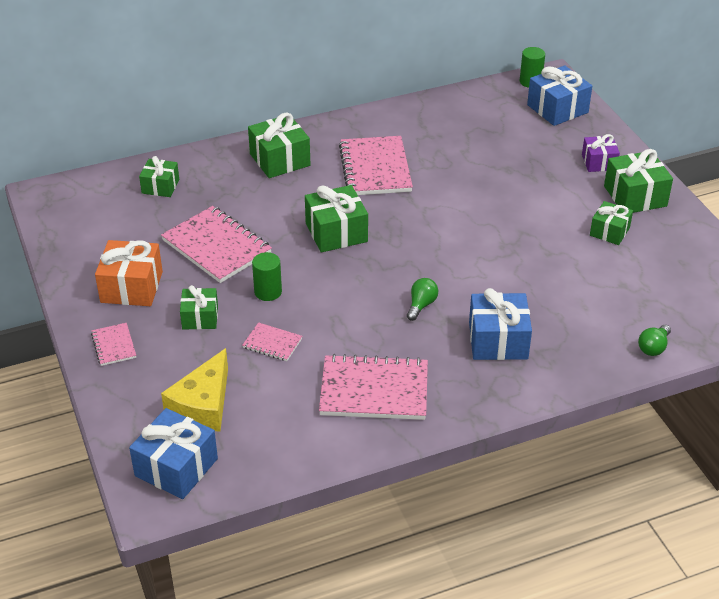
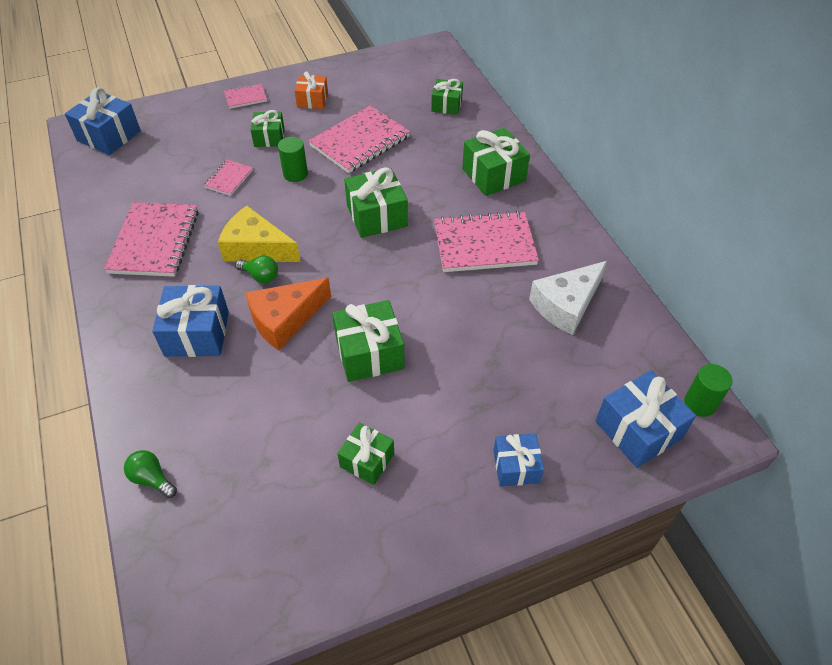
camera: 90 degrees right, 10 degrees up
(131, 287) = (312, 100): orange gift -> orange gift, size x0.63
(203, 405) = (167, 145): yellow cheese -> yellow cheese (256, 248)
(444, 130) = (566, 305): none -> white cheese
(475, 284) = (285, 319): none -> orange cheese
(599, 162) = (516, 466): purple gift -> blue gift
(635, 196) = (441, 502): green gift -> green gift (369, 353)

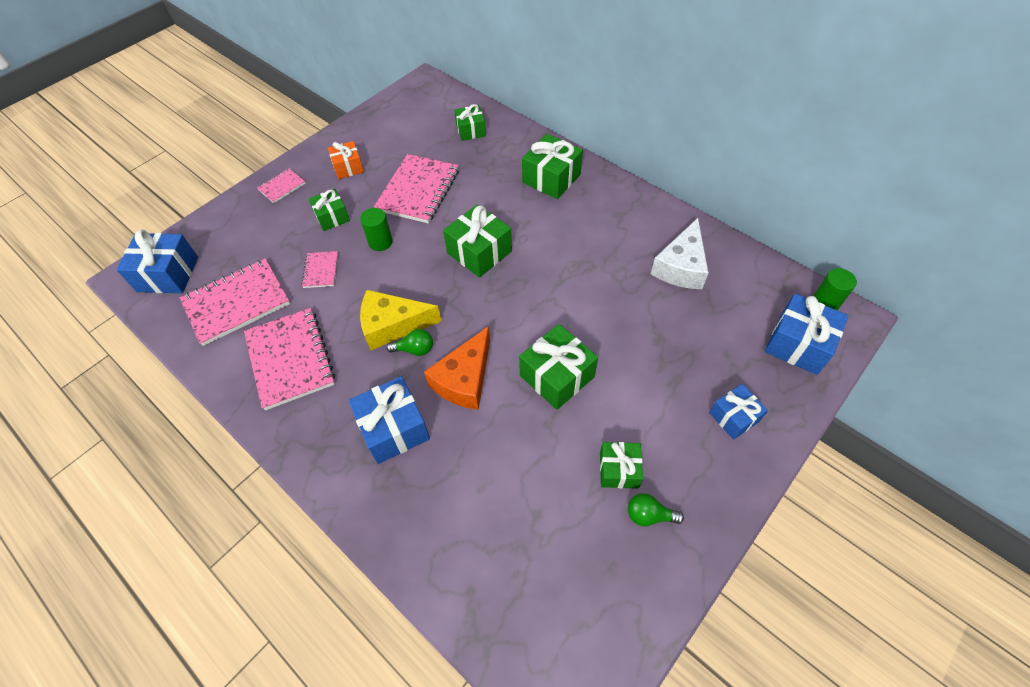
camera: 25 degrees left, 5 degrees up
(152, 479) = (447, 582): green light bulb -> green light bulb (649, 515)
(484, 244) = (585, 242): pink notebook -> pink notebook (237, 303)

